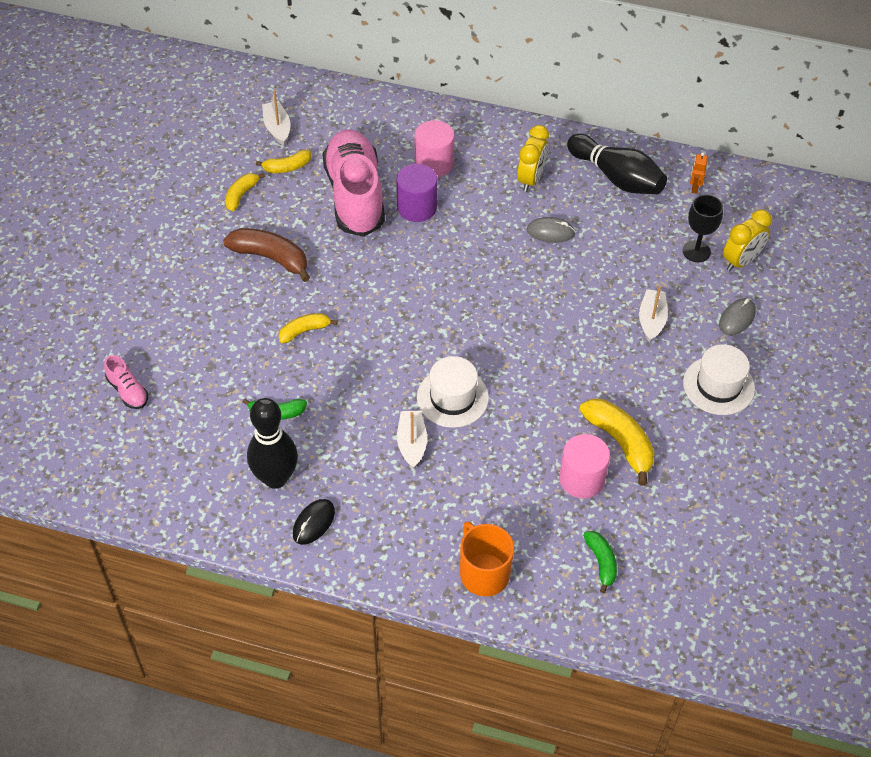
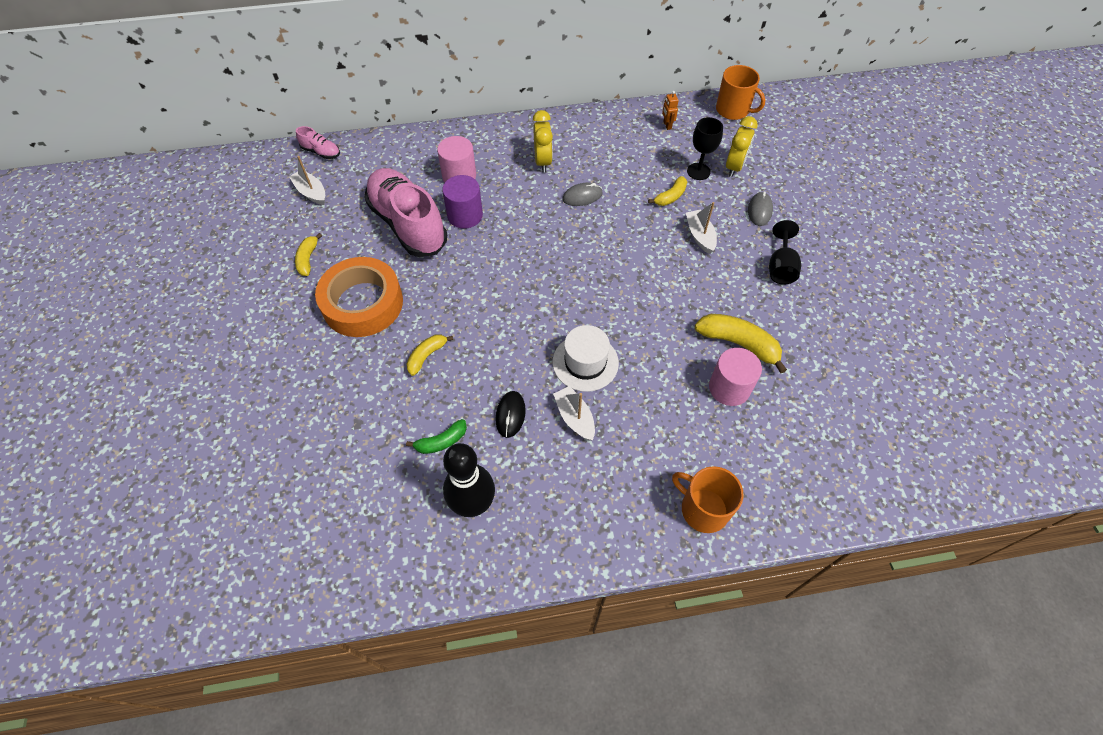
camera: 25 degrees left, 5 degrees up
(128, 391) = (289, 481): pink shoe -> pink shoe (321, 152)
(271, 258) = (362, 303): brown banana -> orange tape
(287, 167) = (336, 221): yellow banana -> yellow banana (670, 197)
(313, 523) = (531, 532): black mouse -> black mouse (510, 415)
(601, 562) = (789, 454): green banana -> none
(616, 177) = (606, 138): black bowling pin -> none
(718, 385) = (780, 267): white hat -> black goblet
(784, 197) = (733, 110): none -> orange mug

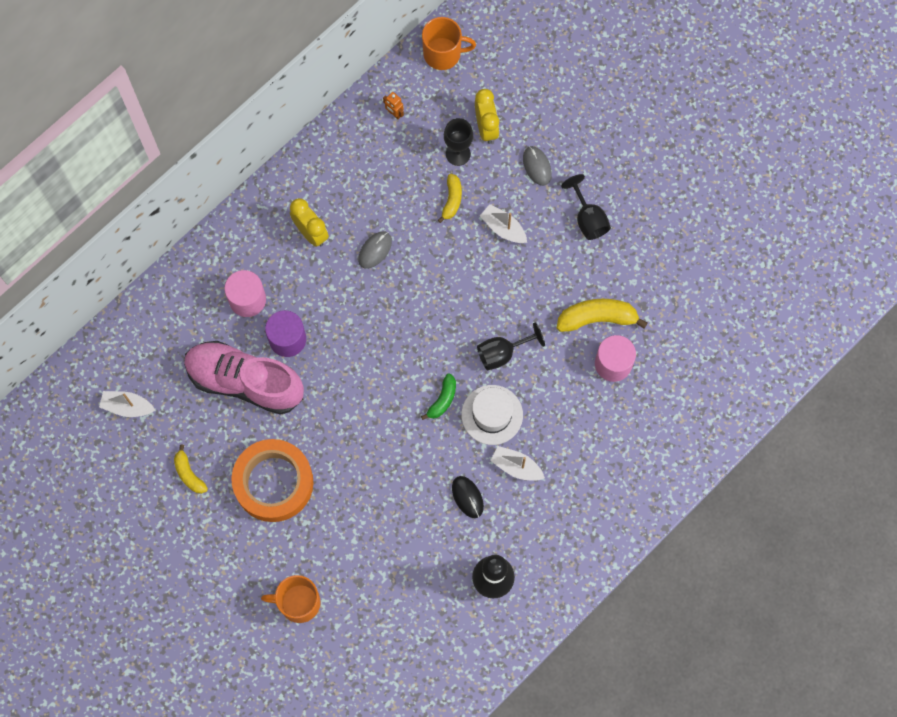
camera: 35 degrees left, 15 degrees up
(321, 152) = (94, 357): pink shoe -> none
(427, 356) = (365, 493): yellow banana -> none
(441, 441) = (433, 553): green banana -> green banana (442, 400)
(631, 321) = (502, 353): none -> black goblet
(703, 509) = (651, 475): orange mug -> orange mug (298, 602)

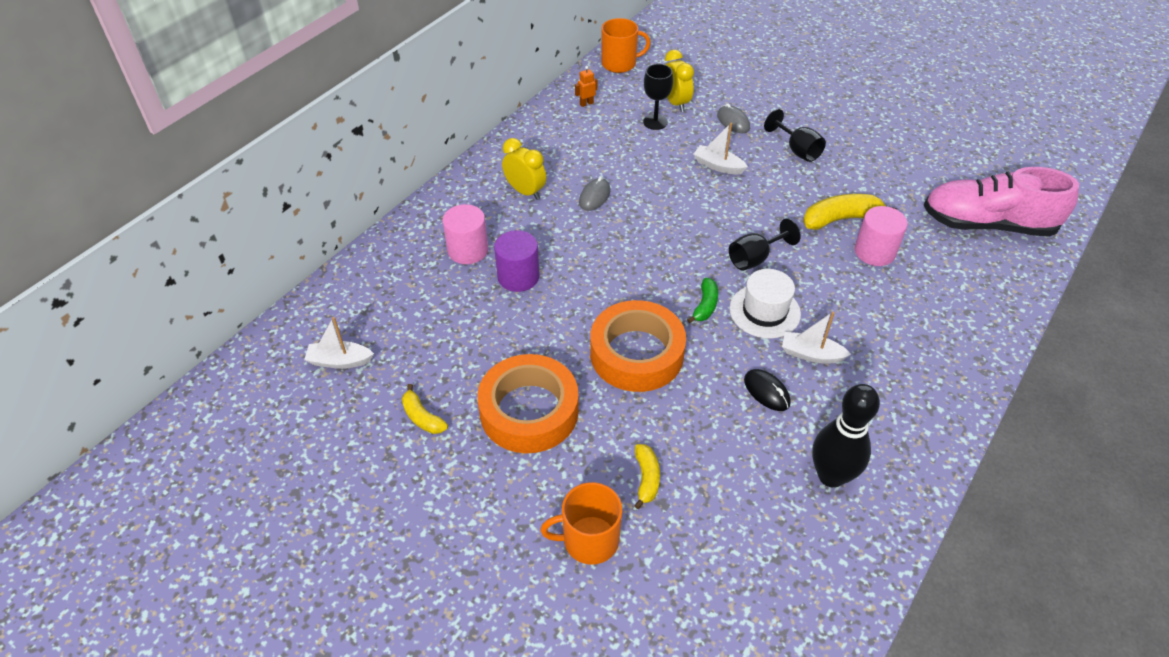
camera: 10 degrees left, 25 degrees down
(245, 381) = (477, 319): pink shoe -> pink shoe (987, 224)
(371, 441) = (636, 354): none -> orange tape
(394, 113) = (586, 103): orange robot -> orange robot turned 120 degrees clockwise
(452, 200) = (660, 153): yellow banana -> yellow banana (646, 478)

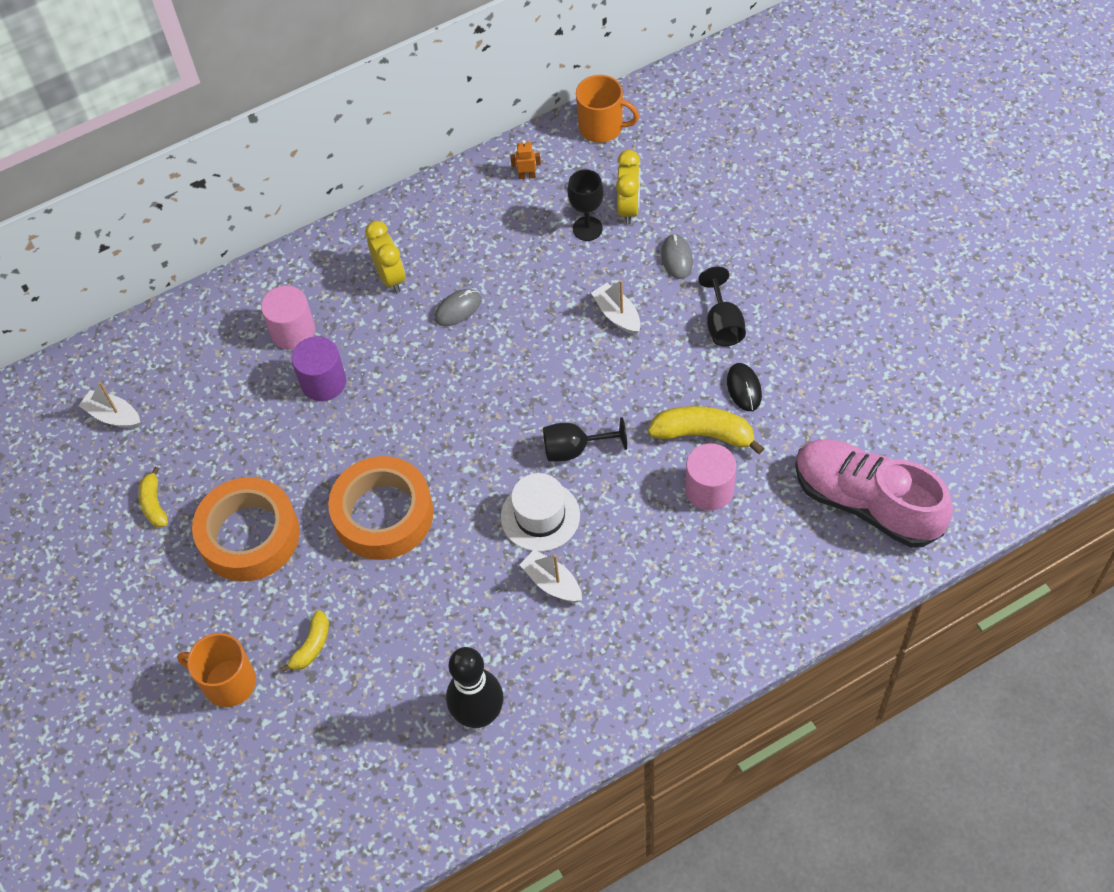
camera: 30 degrees right, 10 degrees up
(705, 306) = (485, 486): green banana -> none
(766, 391) = (480, 605): black mouse -> black mouse (744, 388)

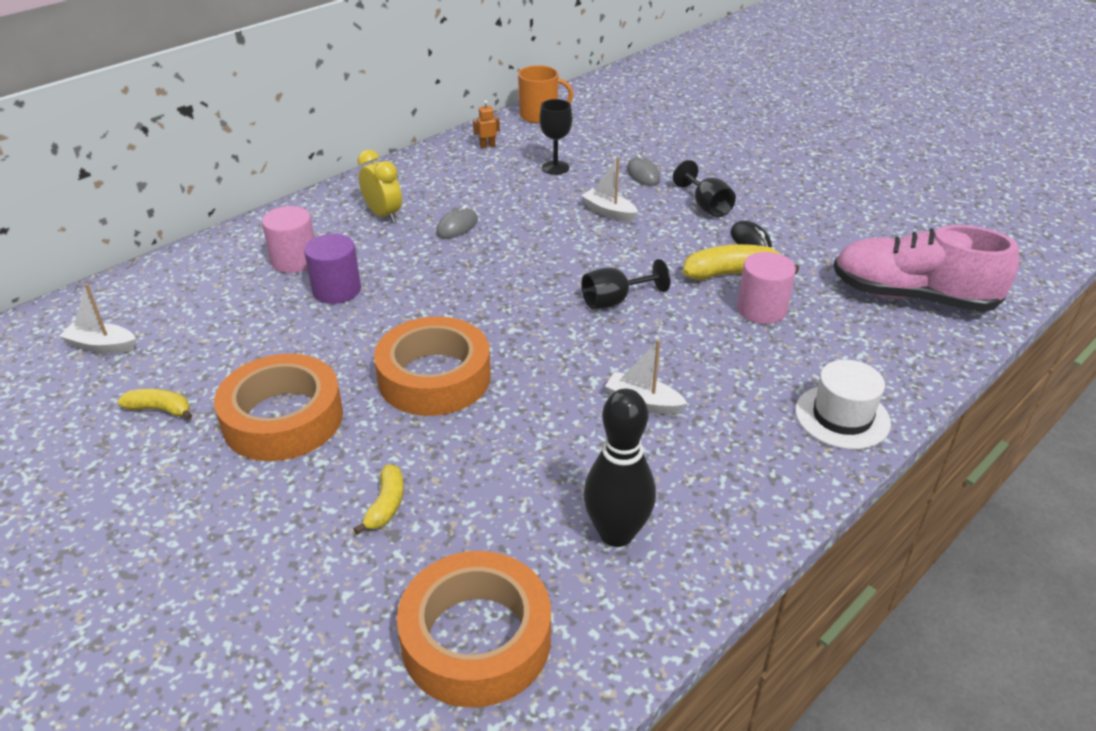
camera: 20 degrees left, 20 degrees down
(154, 504) = (160, 409): yellow banana -> yellow banana turned 135 degrees clockwise
(228, 682) = (286, 561): orange mug -> none
(347, 782) = (476, 639): none -> orange tape
(540, 516) = (604, 353): white hat -> white hat (842, 417)
(629, 208) = (586, 153): yellow clock -> none

